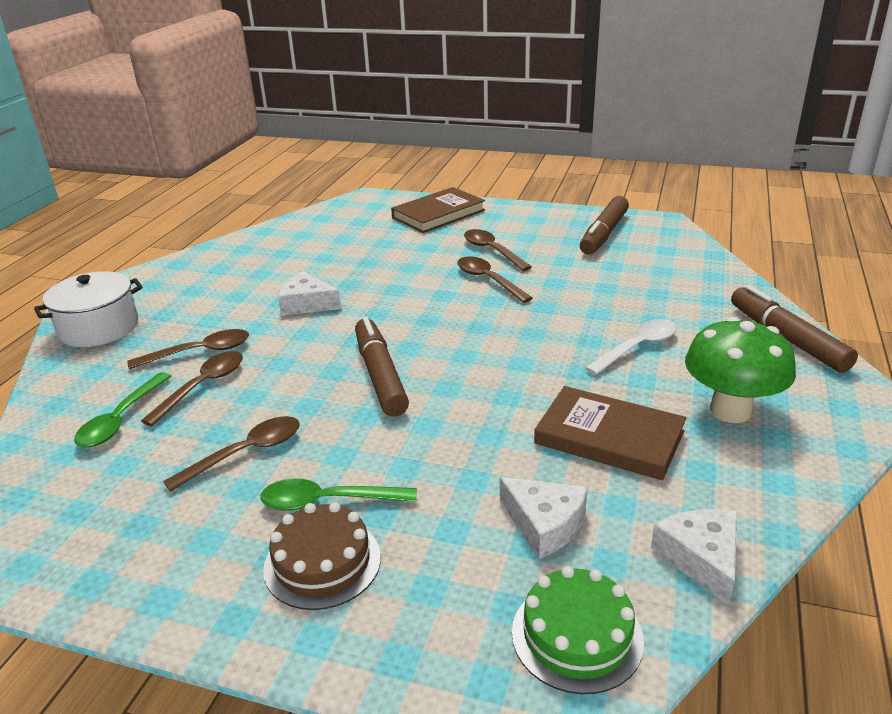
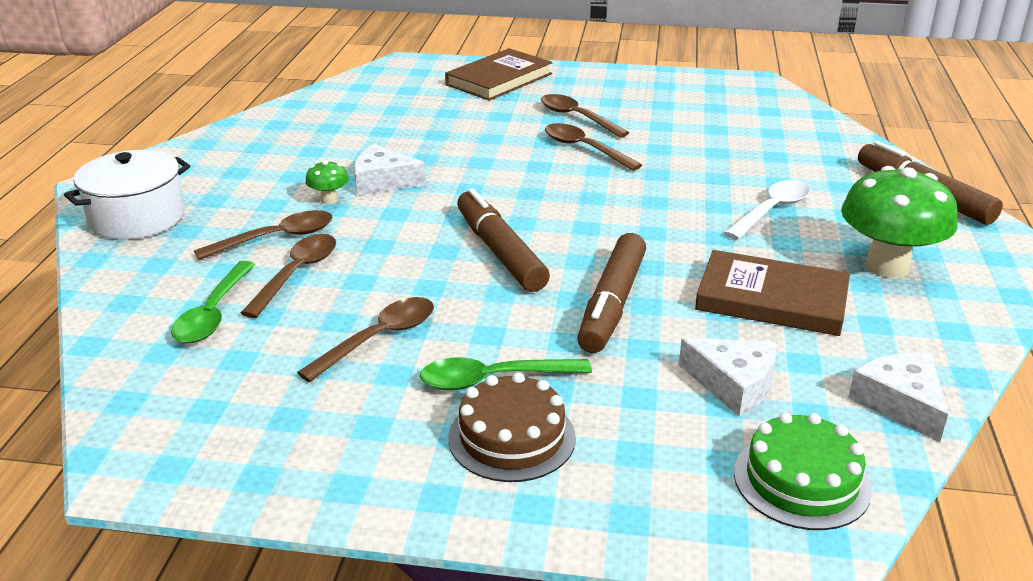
camera: 10 degrees left, 0 degrees up
(256, 319) = (329, 200): none -> green mushroom
(603, 234) = (696, 96): brown marker -> brown marker (612, 304)

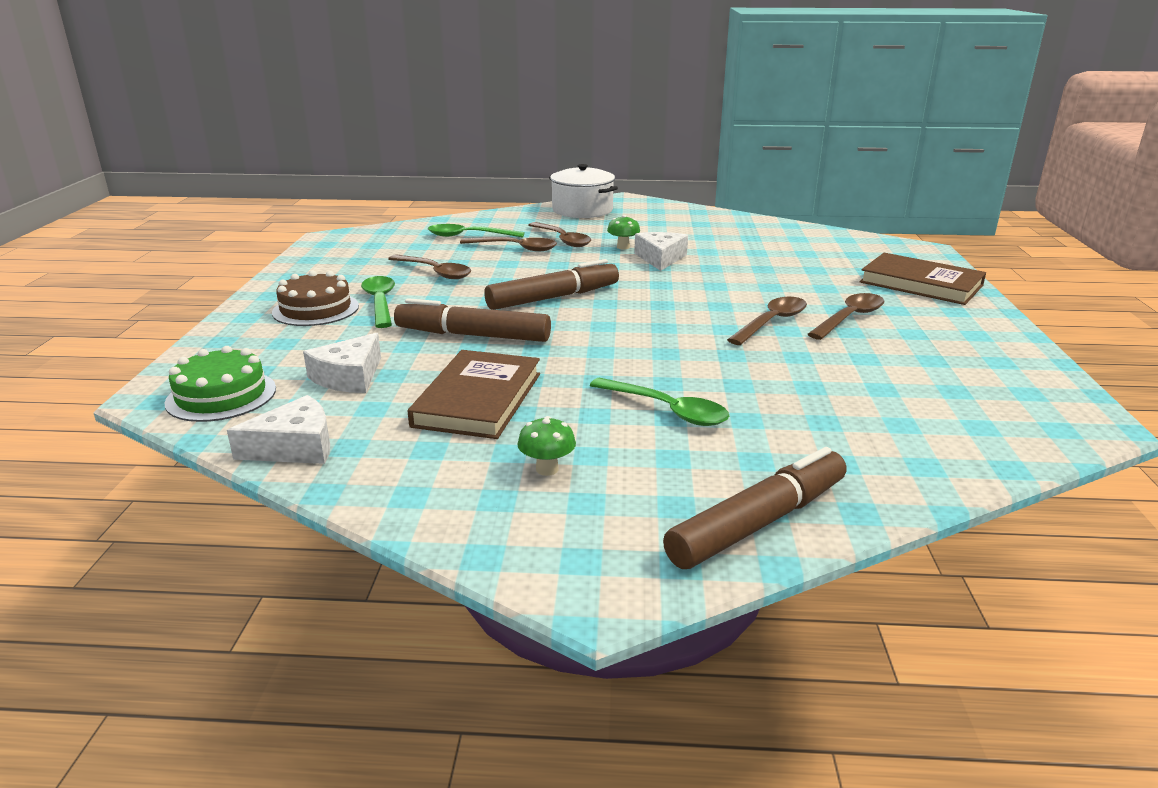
camera: 85 degrees right, 5 degrees down
(771, 211) = (666, 410): white spoon -> green spoon
(887, 266) = (547, 469): green mushroom -> green mushroom, size x0.44

